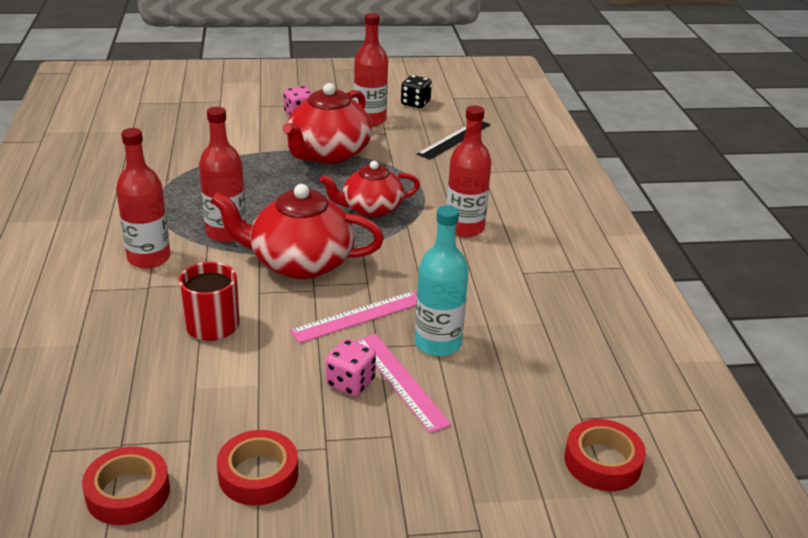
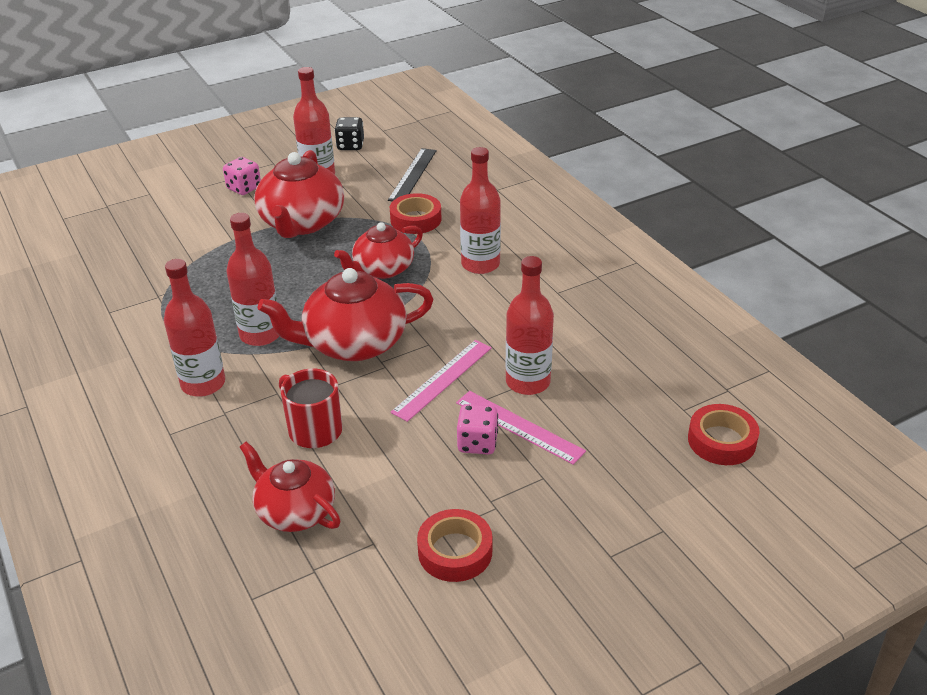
camera: 20 degrees left, 5 degrees up
(128, 492) = (352, 609): red tape -> red tape (416, 219)
(143, 387) = (295, 511): none -> red teapot
(437, 343) = (528, 382): turquoise bottle -> red bottle

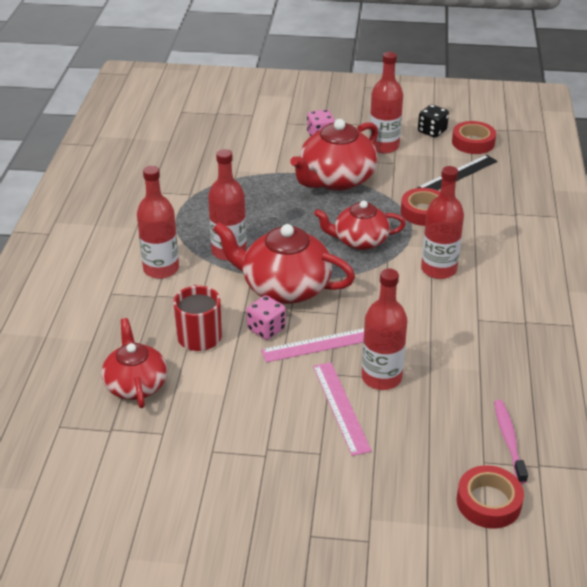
camera: 35 degrees right, 0 degrees up
(455, 551) = (208, 469): red tape -> red tape (473, 142)
(477, 443) = (299, 403): pink dice -> pink dice (266, 329)
(684, 381) = (508, 440): none -> pink toothbrush

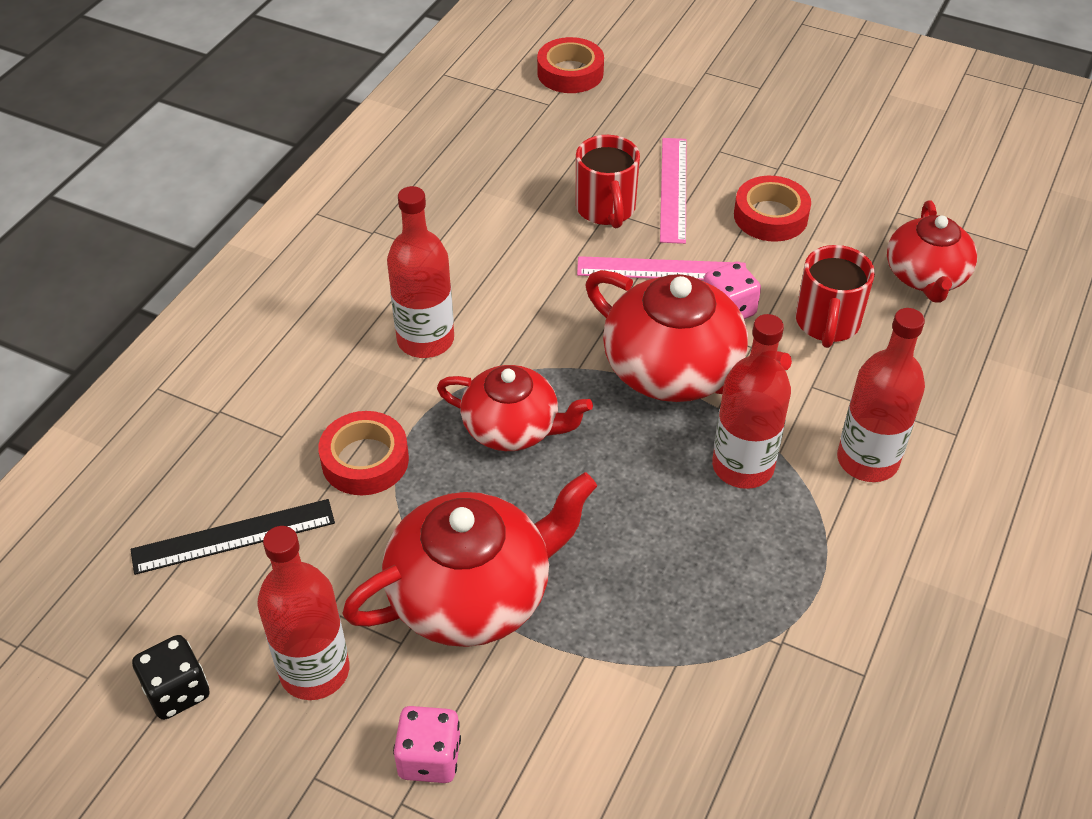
camera: 160 degrees left, 10 degrees up
(381, 378) = (606, 209): red bottle -> red mug
(473, 142) = (125, 623): red tape -> red tape (770, 216)
(508, 440) = (507, 115): pink toothbrush -> none

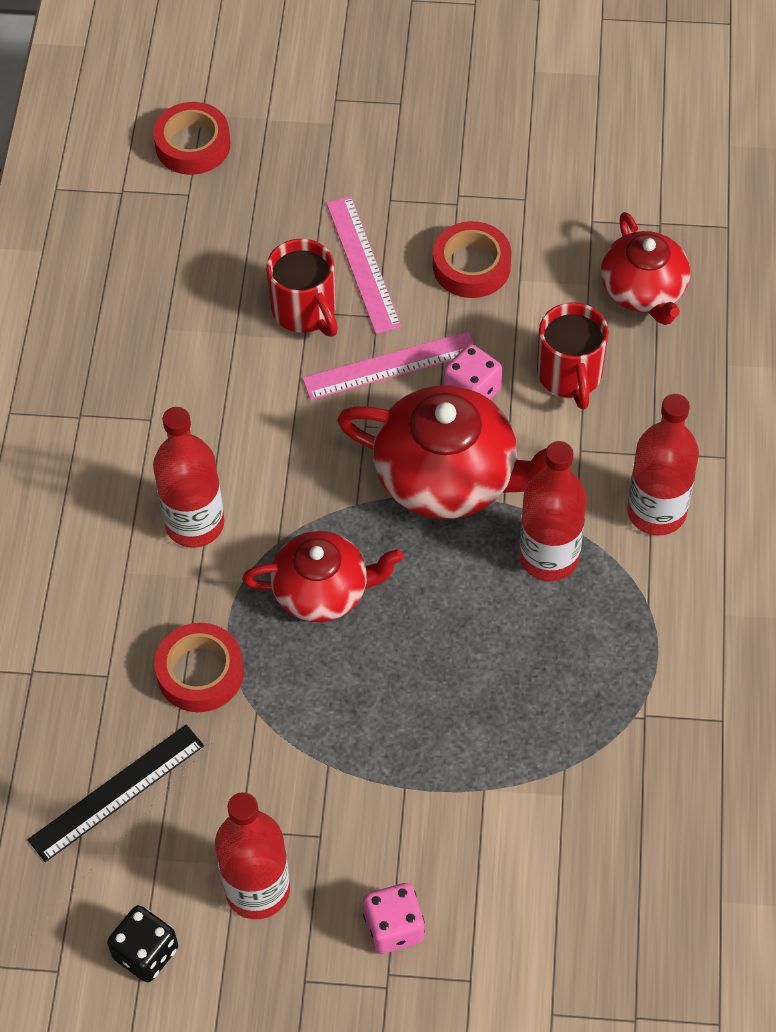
camera: 20 degrees left, 10 degrees up
(473, 594) = (362, 768): red teapot -> none

